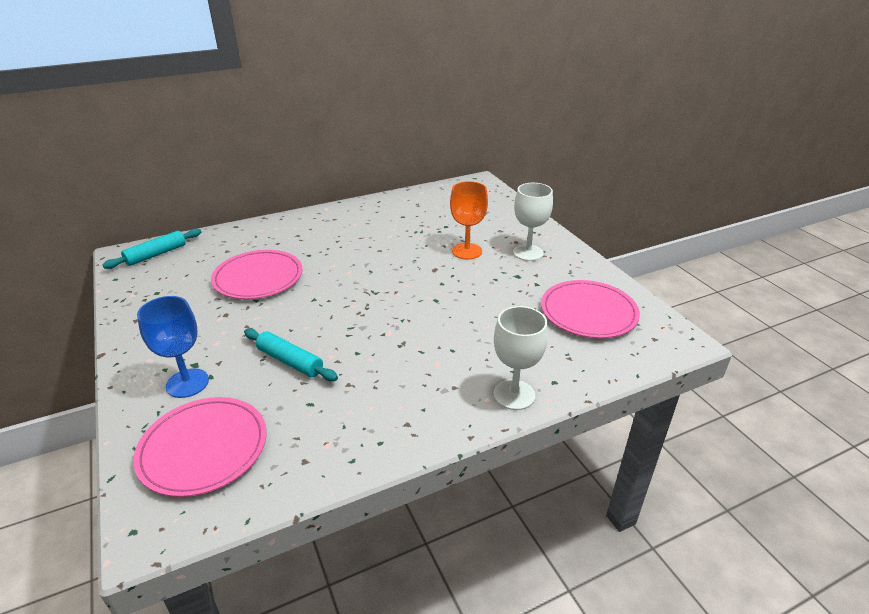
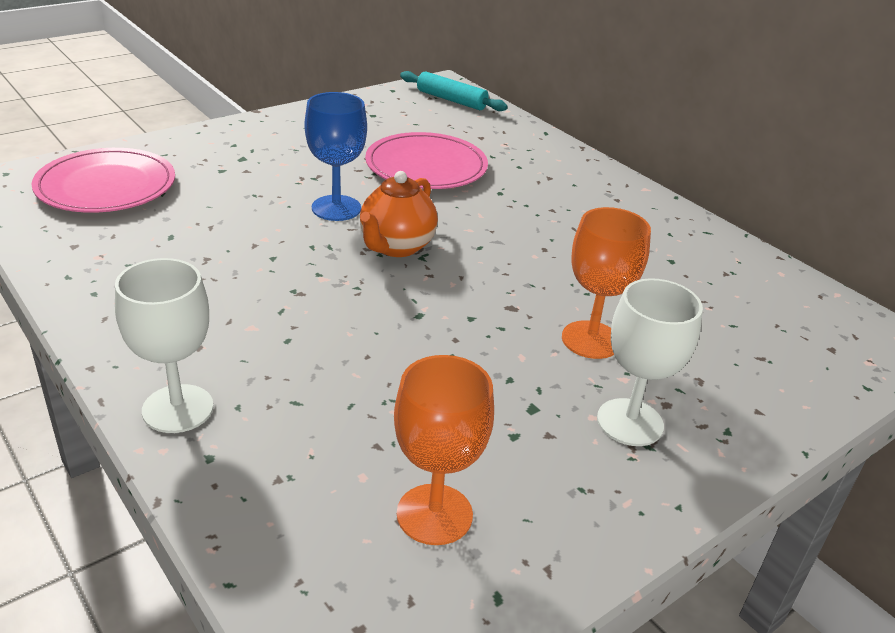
camera: 75 degrees right, 0 degrees up
(187, 383) = (210, 160): blue goblet -> blue goblet (336, 208)
(290, 361) = (251, 212): turquoise rolling pin -> none
(360, 300) = (396, 247): none -> orange teapot
(588, 312) = (434, 514): pink plate -> orange goblet

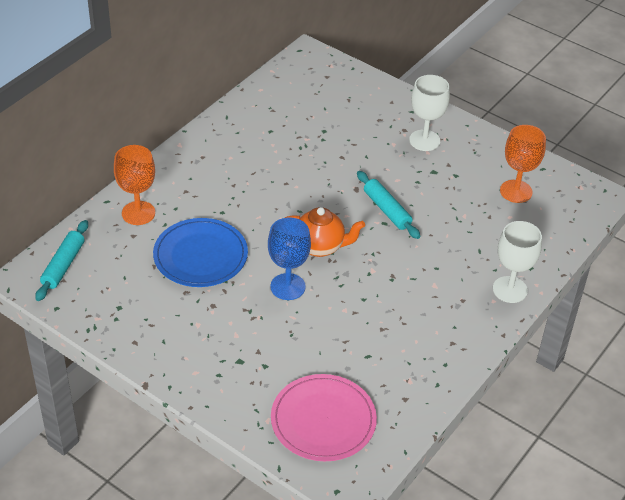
camera: 105 degrees left, 10 degrees up
(426, 166) = (200, 255): pink plate -> blue plate
(448, 324) = (387, 210): none -> turquoise rolling pin
(591, 340) = (368, 157): orange goblet -> orange goblet (138, 213)

